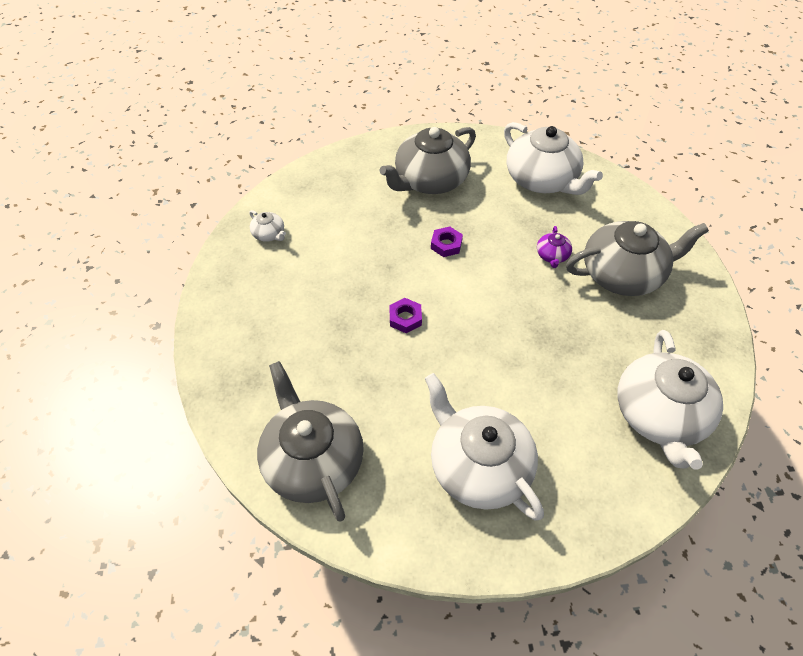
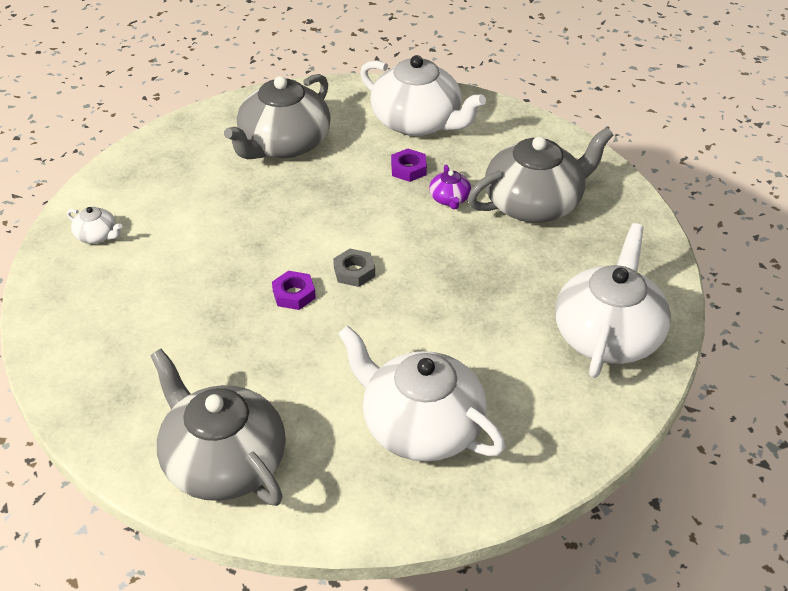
camera: 15 degrees left, 10 degrees down
(446, 245) = (322, 209): purple nut -> purple nut (408, 169)
(458, 307) = (354, 272): none -> grey nut
(659, 415) = (608, 335): white teapot -> white teapot turned 150 degrees counterclockwise

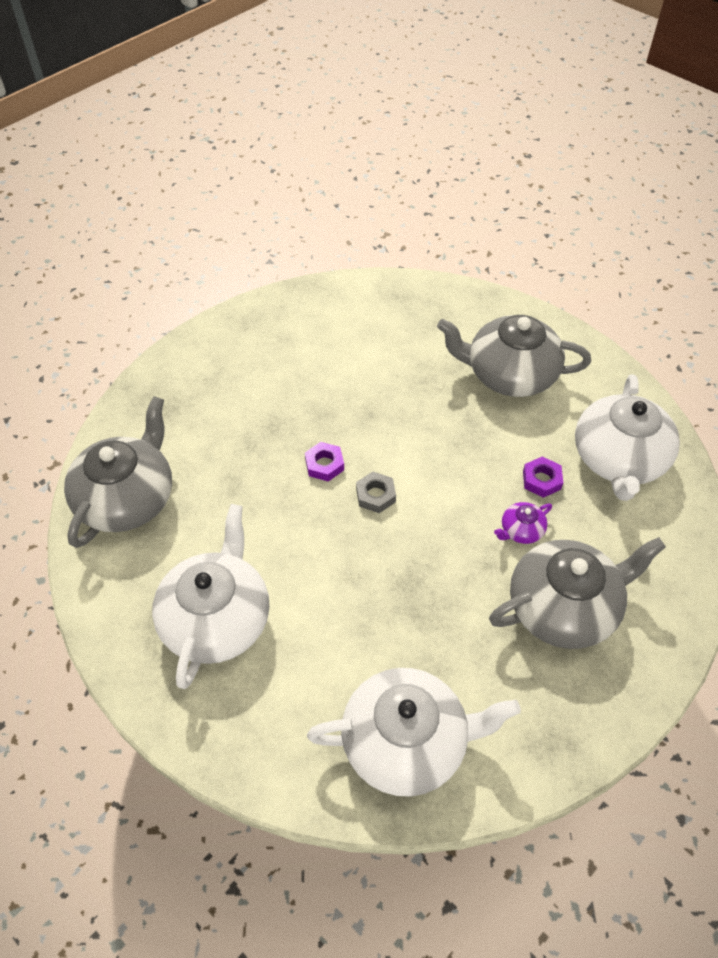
camera: 65 degrees right, 10 degrees up
(97, 235) = (320, 313): white teapot -> none
(534, 203) = (564, 607): grey teapot -> grey teapot turned 60 degrees counterclockwise

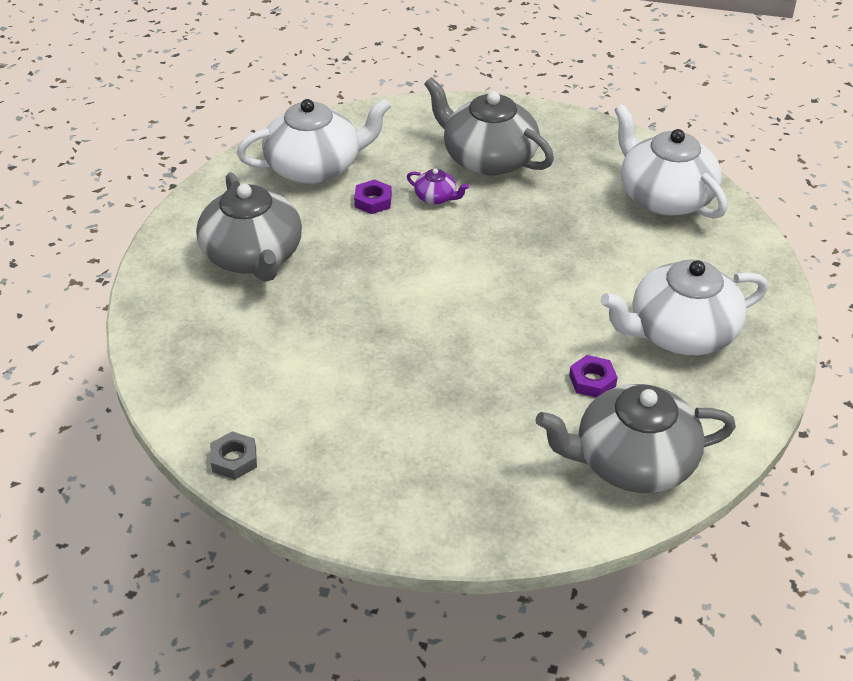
camera: 120 degrees left, 10 degrees down
(324, 464) = (468, 337): purple nut -> purple nut (592, 381)
(375, 495) = (473, 290): grey nut -> grey nut (234, 459)

